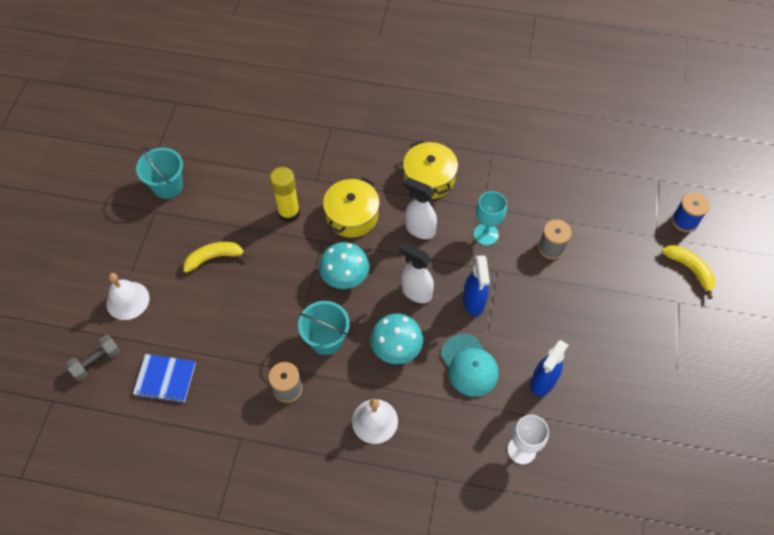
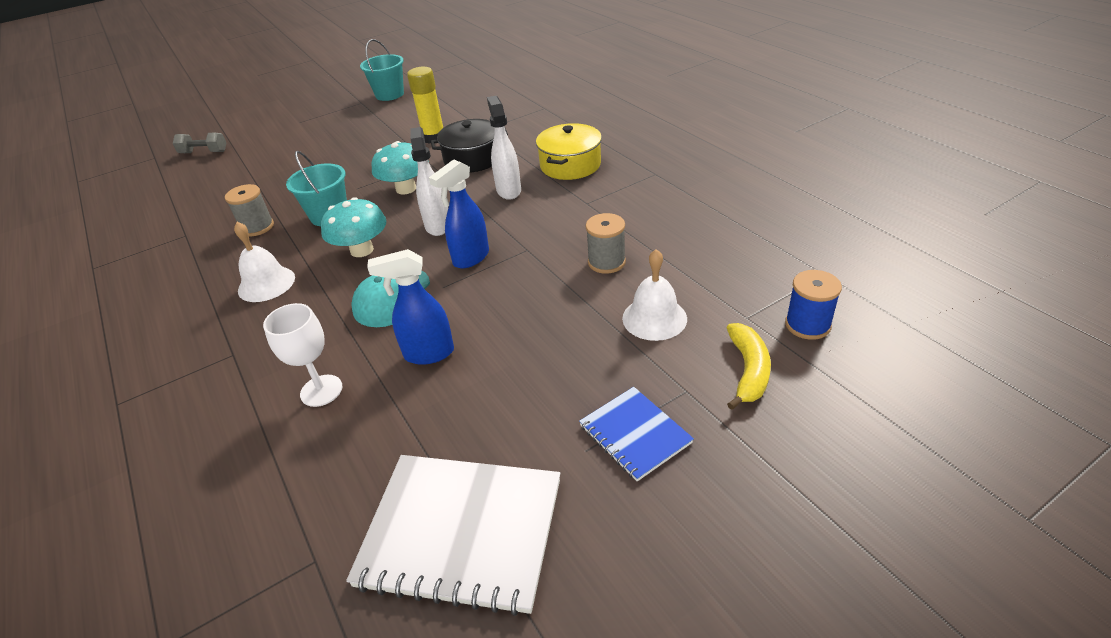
camera: 50 degrees right, 20 degrees down
(127, 300) = (270, 134): white bell -> white bell (654, 318)
(165, 379) = (214, 180): blue notebook -> blue notebook (635, 434)
(214, 258) = (350, 138): yellow banana -> none
(352, 215) = (473, 159): yellow pot -> black pot
(486, 234) = (559, 221): turquoise goblet -> none
(679, 450) = (461, 532): none -> white notebook

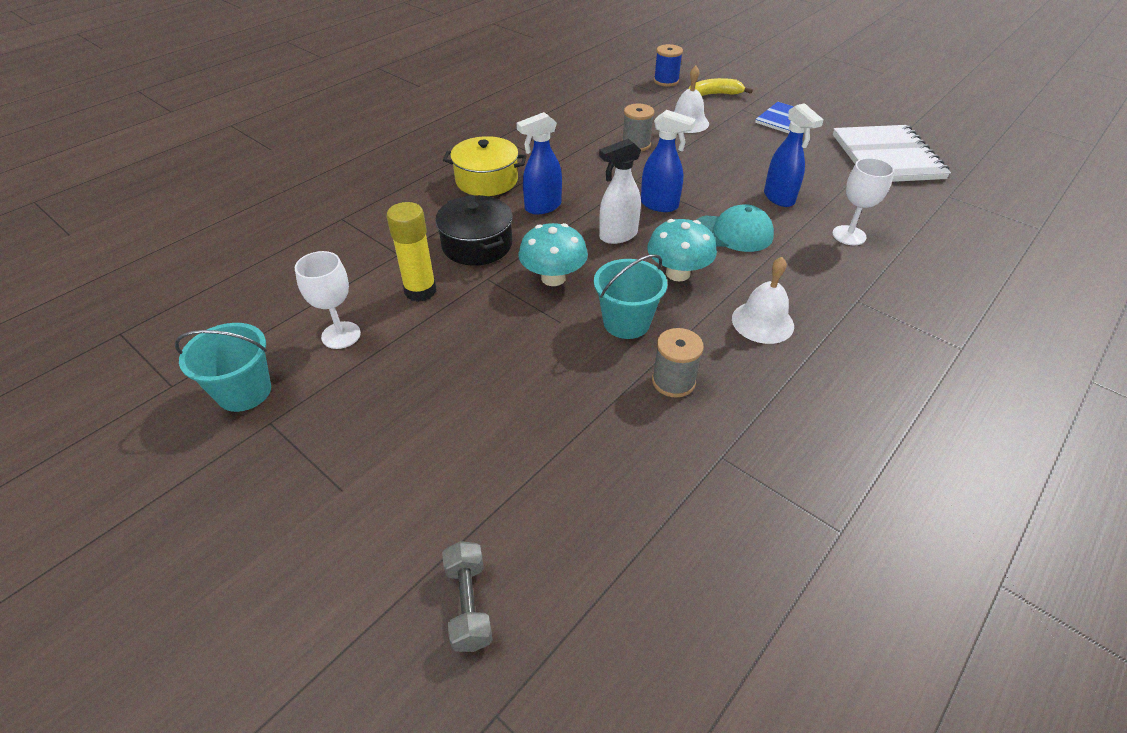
camera: 110 degrees left, 5 degrees up
(412, 115) = (341, 335): none -> white goblet
(508, 190) = (542, 207): white spray bottle -> blue spray bottle

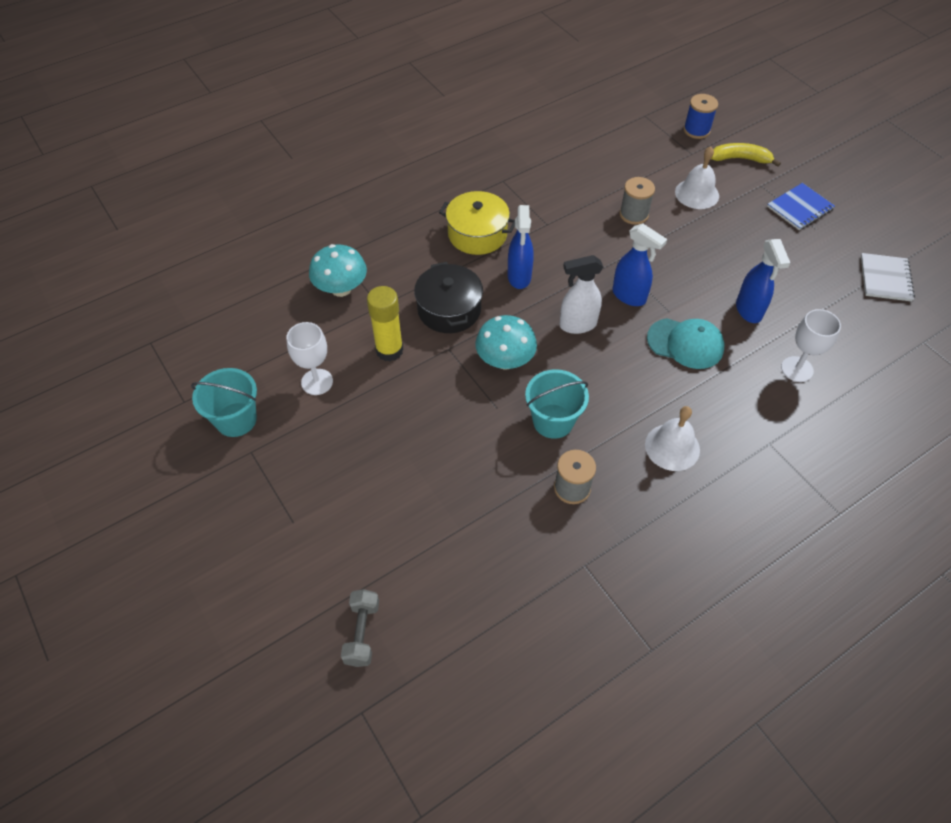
camera: 15 degrees right, 10 degrees up
(542, 207) = (519, 277): blue spray bottle -> blue spray bottle turned 75 degrees counterclockwise
(678, 273) = (617, 379): turquoise mushroom -> turquoise mushroom (341, 288)
(886, 157) = (885, 278): white notebook -> white notebook, size x0.56

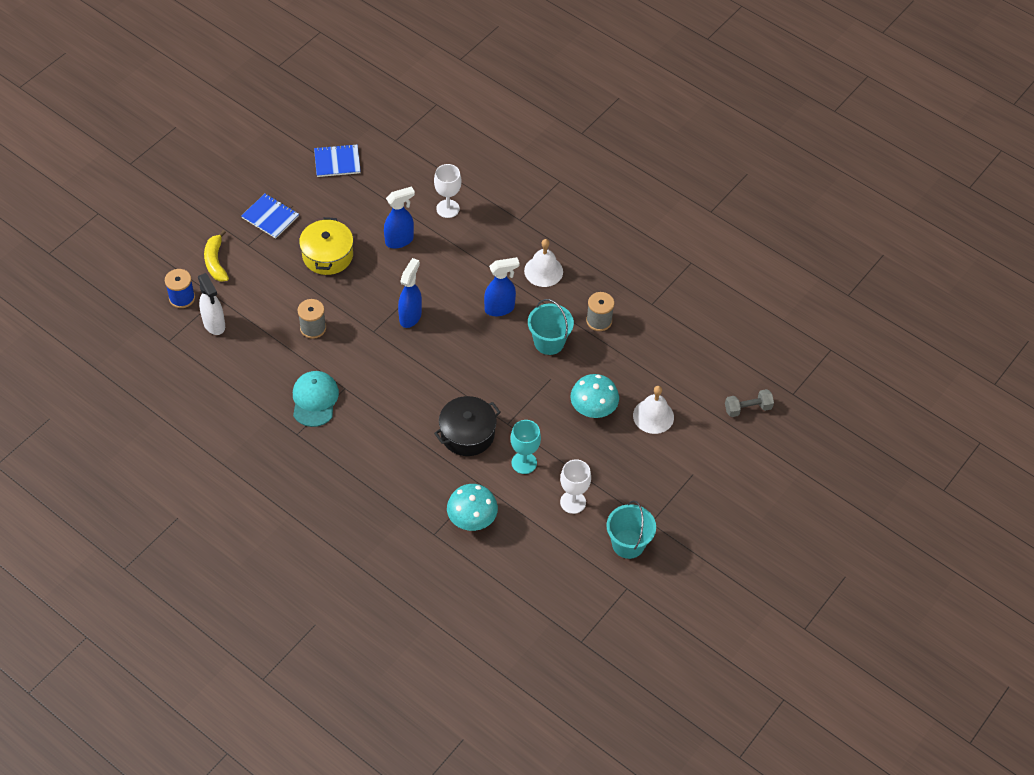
camera: 110 degrees left, 0 degrees up
(389, 350) = (524, 463): yellow glue stick -> turquoise goblet
(477, 234) = (373, 436): yellow pot -> yellow pot (327, 255)
(505, 360) = (505, 383): turquoise mushroom -> turquoise mushroom (593, 409)
(519, 277) = (414, 394): blue spray bottle -> blue spray bottle (500, 308)
(577, 325) = (452, 345): white spray bottle -> white spray bottle (214, 324)
(685, 343) = (447, 275): turquoise cap -> turquoise cap (315, 400)
(697, 193) = (272, 287): white bell -> white bell (653, 416)
(885, 278) = (337, 162): white notebook -> blue notebook

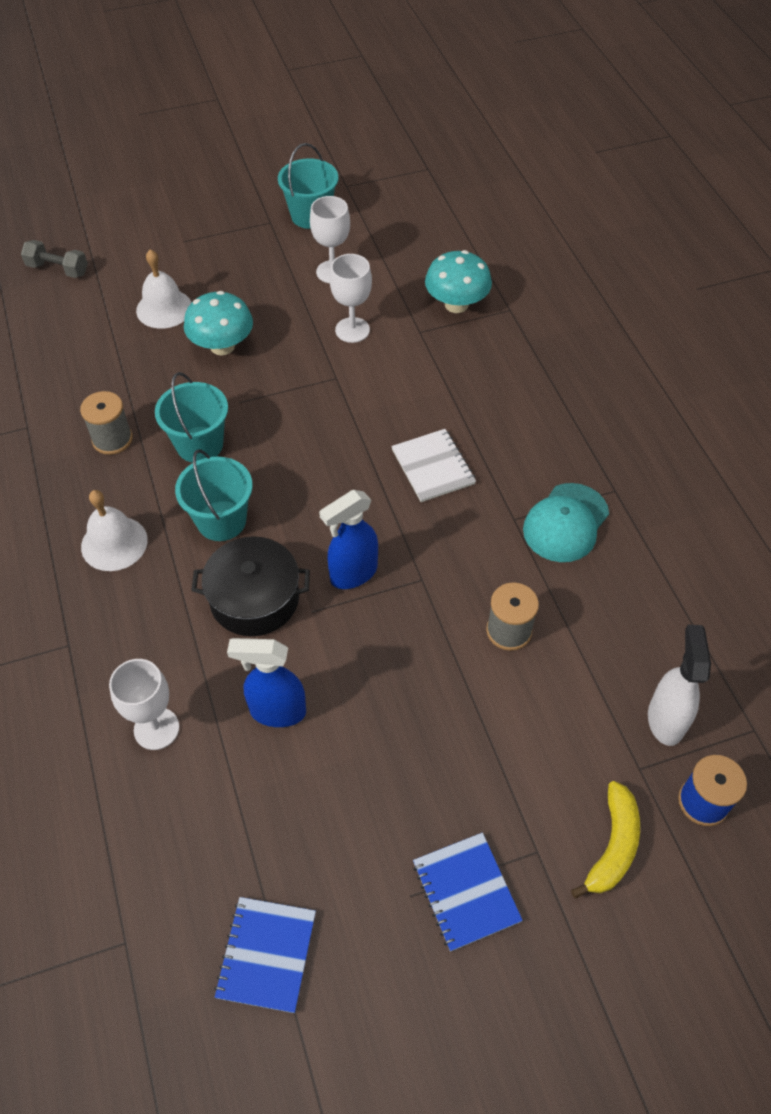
camera: 145 degrees left, 0 degrees up
(327, 255) = (411, 749): yellow pot -> none
(337, 162) = (267, 955): blue notebook -> blue notebook turned 75 degrees clockwise
(409, 395) = (433, 467): none -> white notebook
(467, 434) = (393, 389): black pot -> black pot (254, 598)
(500, 308) = (221, 521): blue spray bottle -> turquoise bucket
(524, 463) = (352, 330): turquoise goblet -> white goblet

